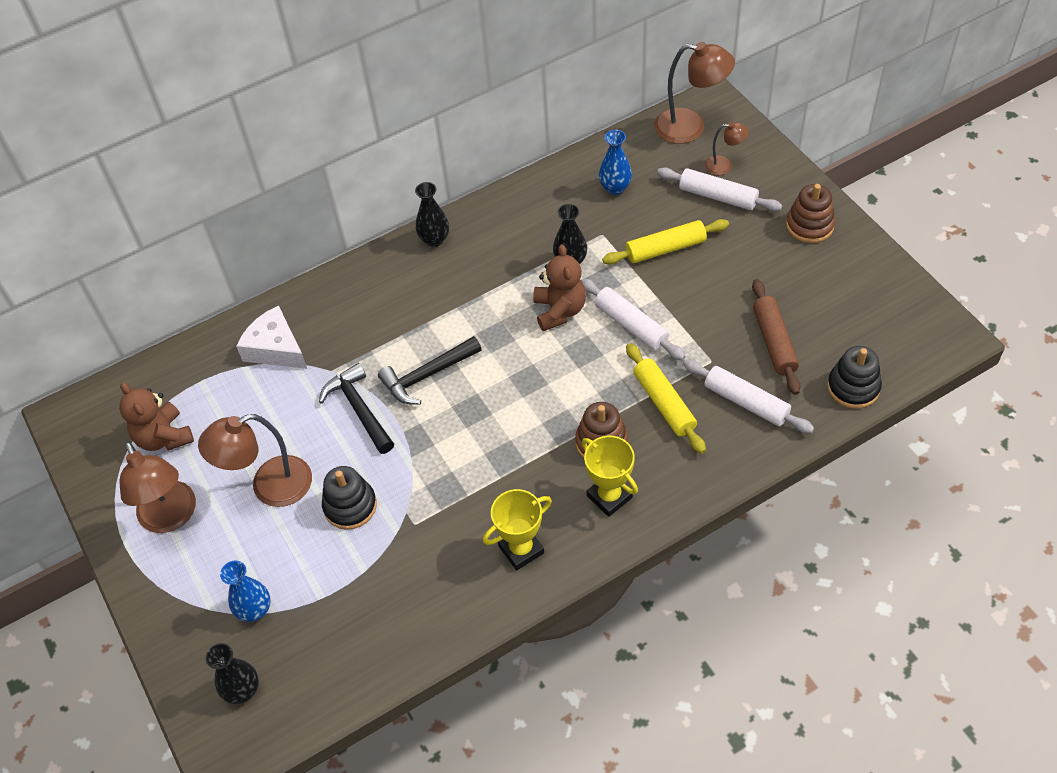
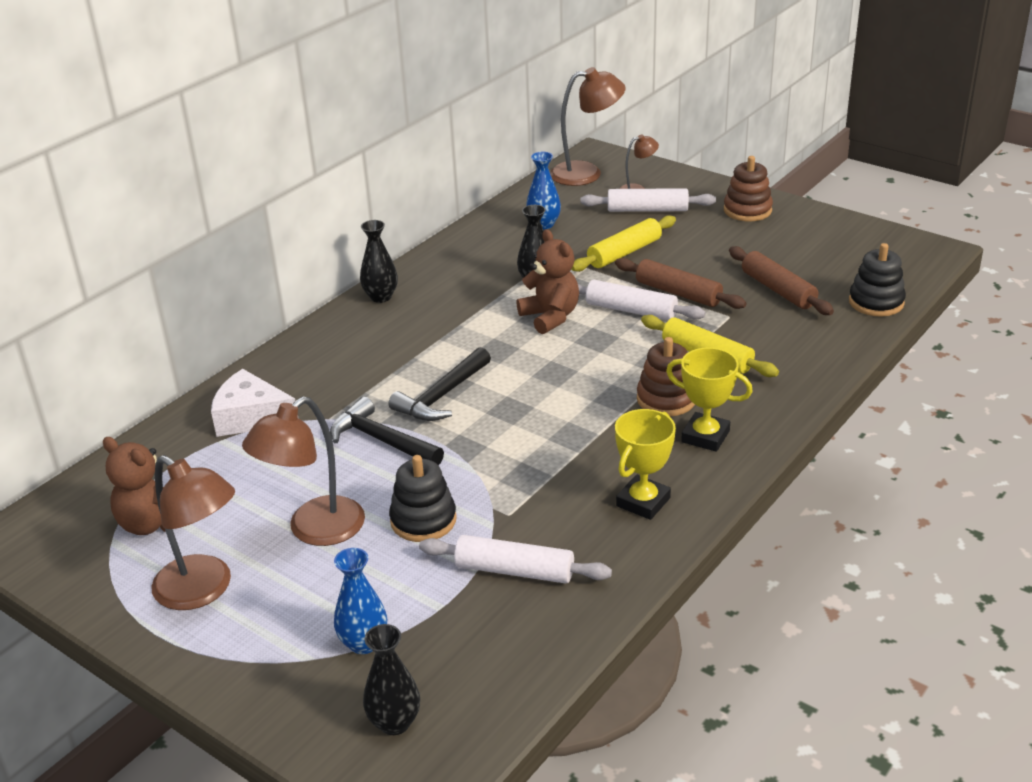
camera: 25 degrees left, 20 degrees down
(683, 316) = (678, 293): none -> brown rolling pin
(746, 402) = (786, 336): white rolling pin -> white rolling pin (514, 570)

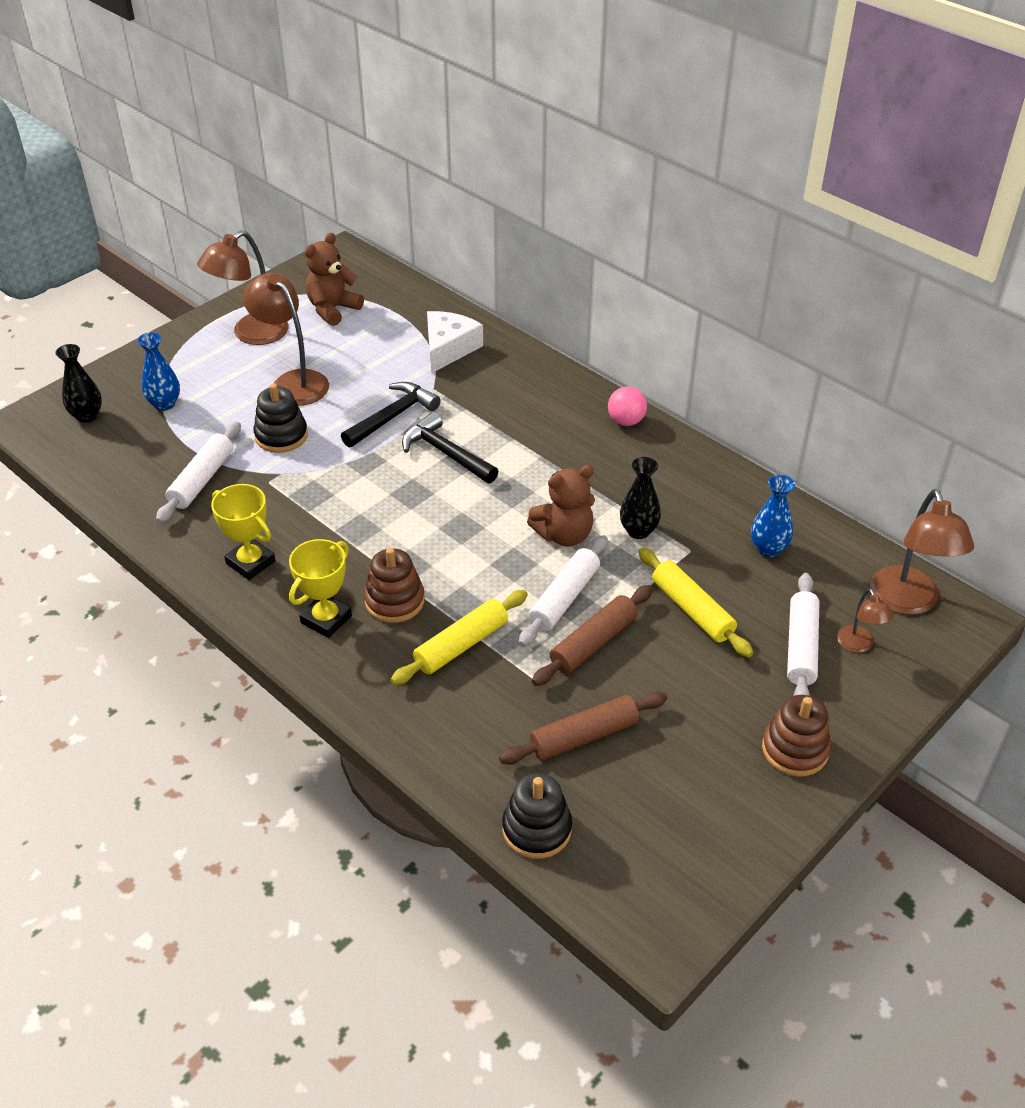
camera: 95 degrees right, 10 degrees up
(381, 297) = (626, 421): black vase -> pink ball

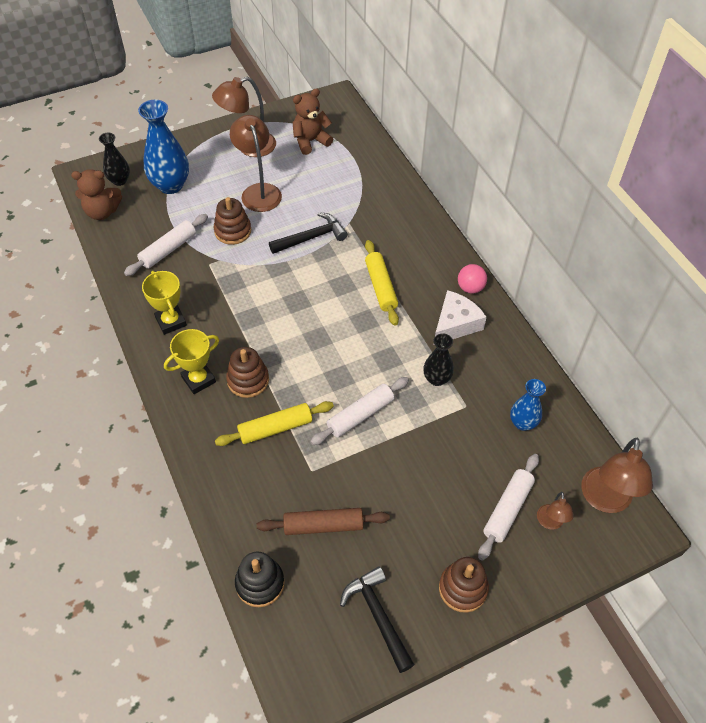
camera: 20 degrees right, 10 degrees up
(164, 404) = (170, 185): blue vase -> blue vase, size x1.71
(281, 436) = (233, 231): black stacking toy -> brown stacking toy
(446, 453) = (334, 277): black hammer -> black hammer (378, 616)
(448, 348) = (374, 194): white cheese -> white cheese (455, 324)
(564, 535) = (383, 365): brown teddy bear -> brown teddy bear (102, 212)
(593, 643) = (363, 456): brown rolling pin -> none
(692, 610) = (444, 454): yellow rolling pin -> yellow rolling pin (381, 287)

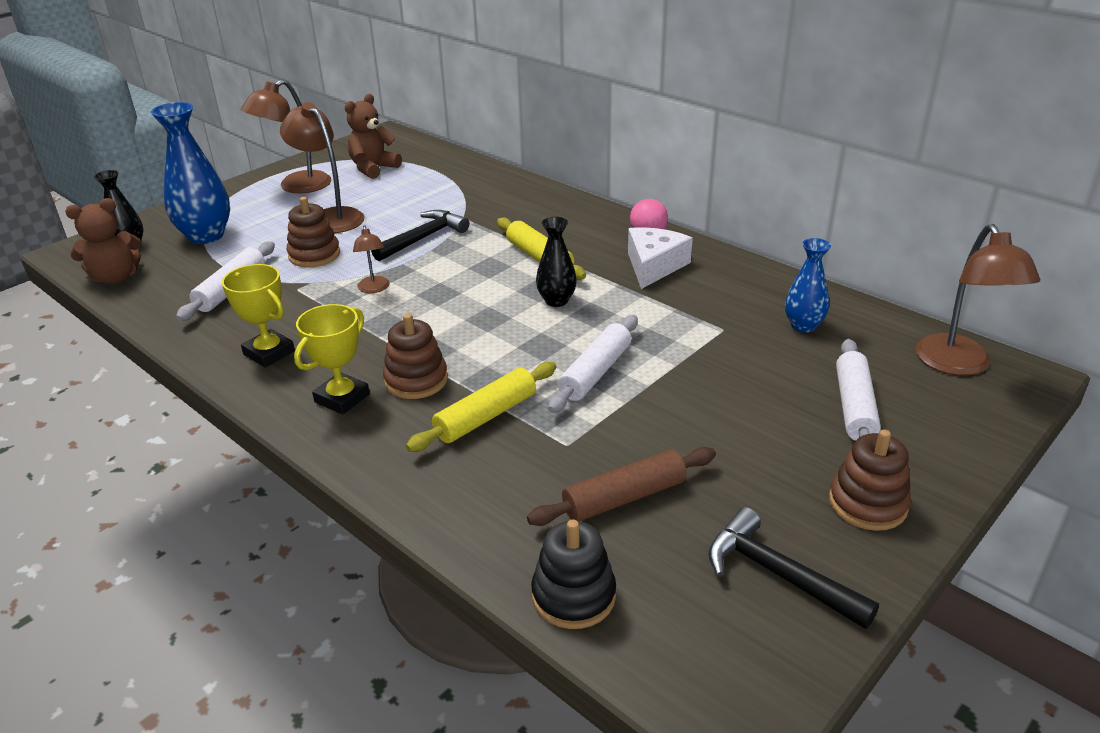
camera: 20 degrees left, 20 degrees down
(436, 379) = (668, 315): black vase -> black vase (556, 301)
(550, 522) = (916, 404): brown lamp -> brown lamp (374, 289)

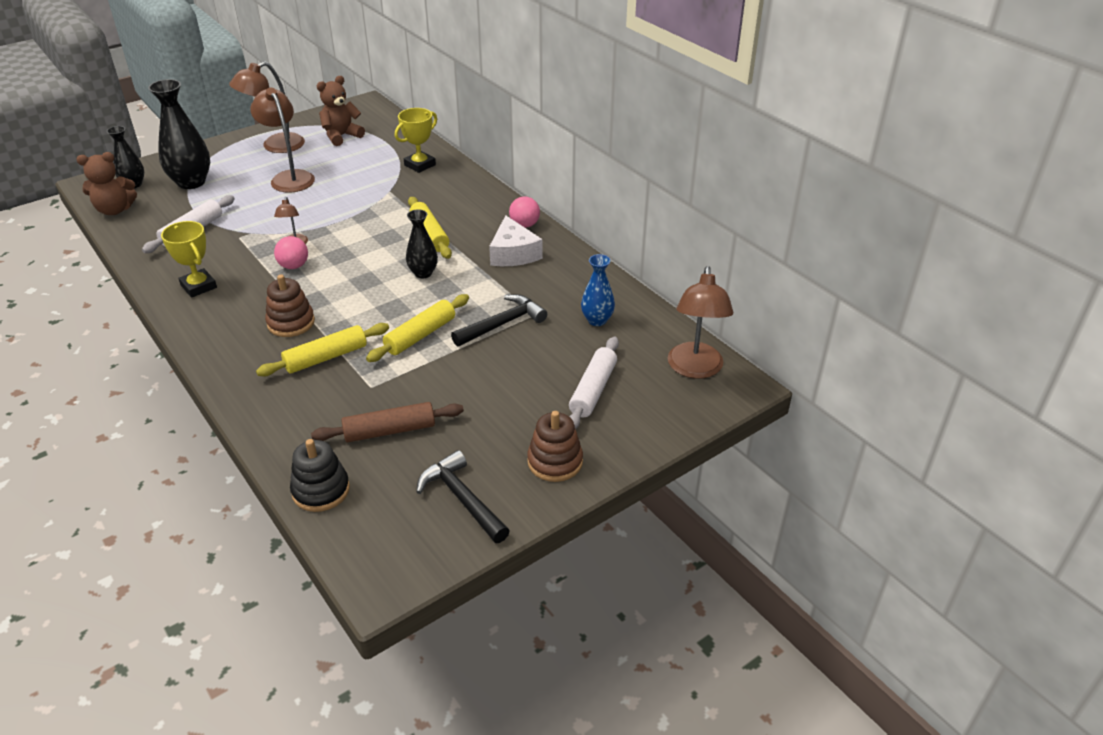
camera: 10 degrees right, 5 degrees up
(206, 236) = (191, 182): blue vase -> black vase
(314, 255) = (263, 209): brown stacking toy -> none
(342, 398) = (234, 329): yellow trophy -> yellow trophy (420, 165)
(385, 313) = (294, 266): none -> pink ball
(423, 238) = (350, 205): black hammer -> black hammer (502, 324)
(595, 372) = (420, 335): white rolling pin -> yellow rolling pin
(654, 266) = (513, 253): white cheese -> white cheese turned 135 degrees clockwise

